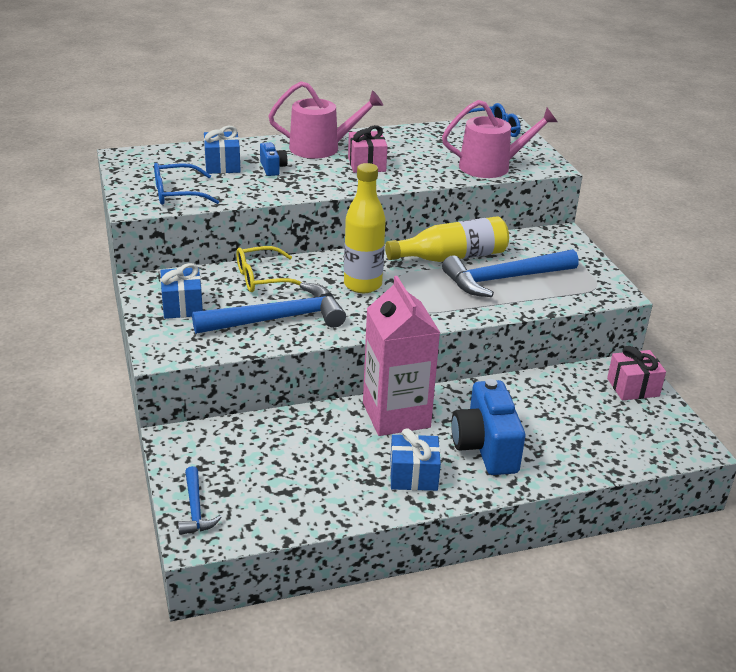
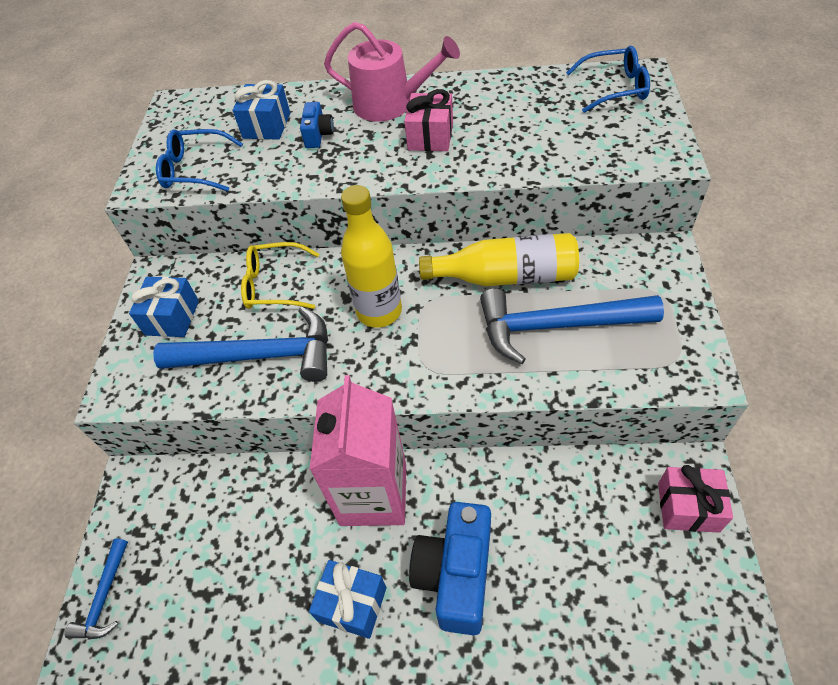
camera: 25 degrees right, 20 degrees up
(491, 166) = (587, 153): pink watering can -> none

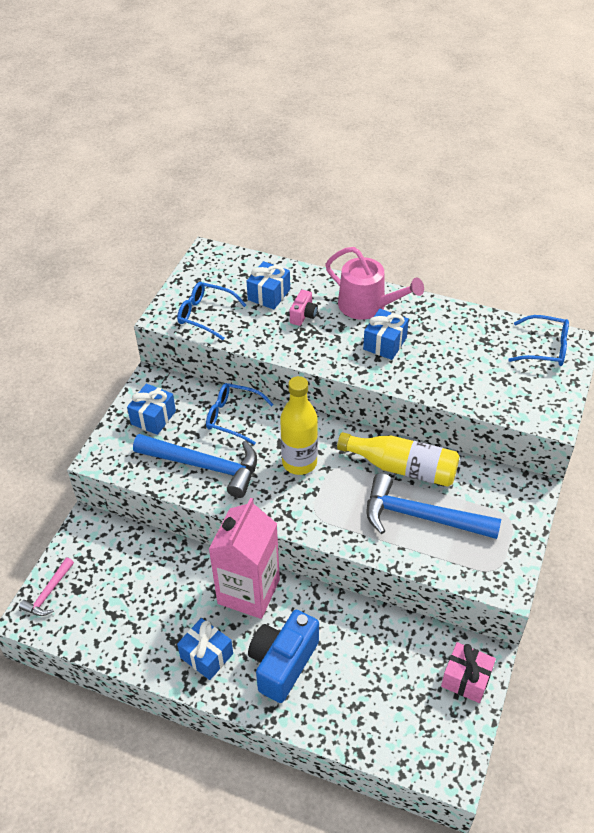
camera: 15 degrees right, 5 degrees down
(104, 597) = (48, 593): blue hammer -> pink hammer
(274, 285) = (233, 417): yellow glasses -> blue glasses
(318, 135) = (303, 315): blue camera -> pink camera
(430, 136) = (385, 343): pink gift -> blue gift

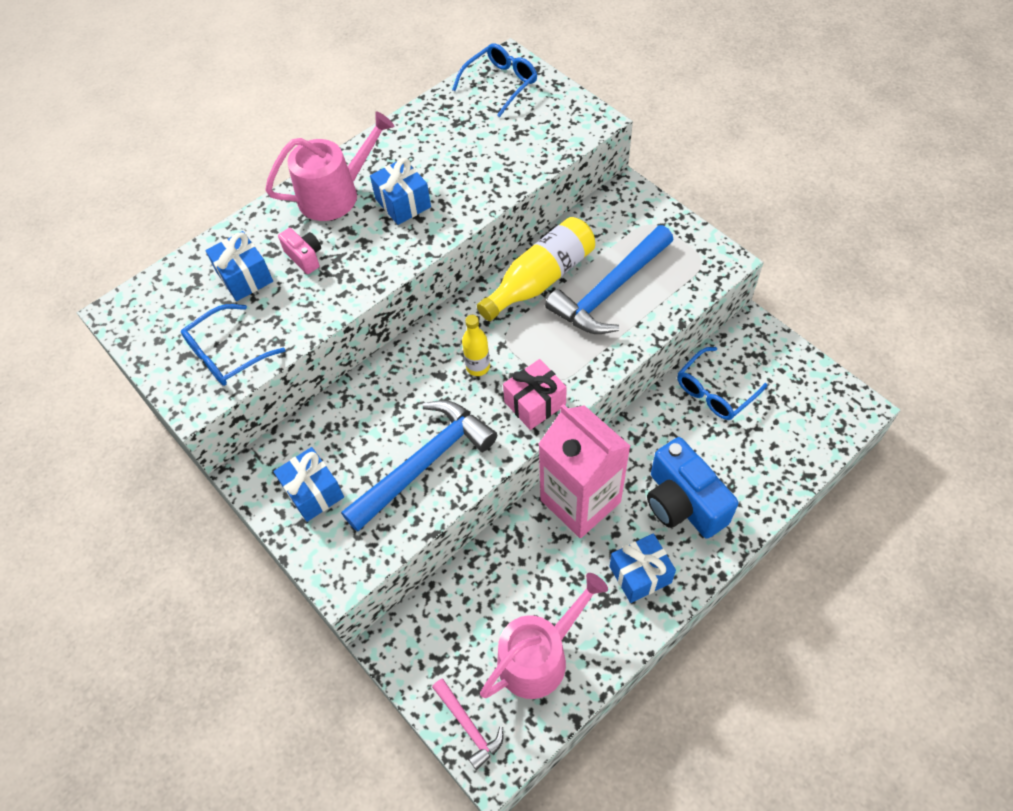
camera: 60 degrees left, 10 degrees up
(114, 614) = (539, 656): none -> pink watering can
(233, 417) = (370, 406): blue glasses -> blue glasses (715, 391)
(299, 462) = (478, 367): yellow bottle -> yellow bottle, size x0.56
(466, 679) = (768, 354): pink gift -> pink gift (535, 403)

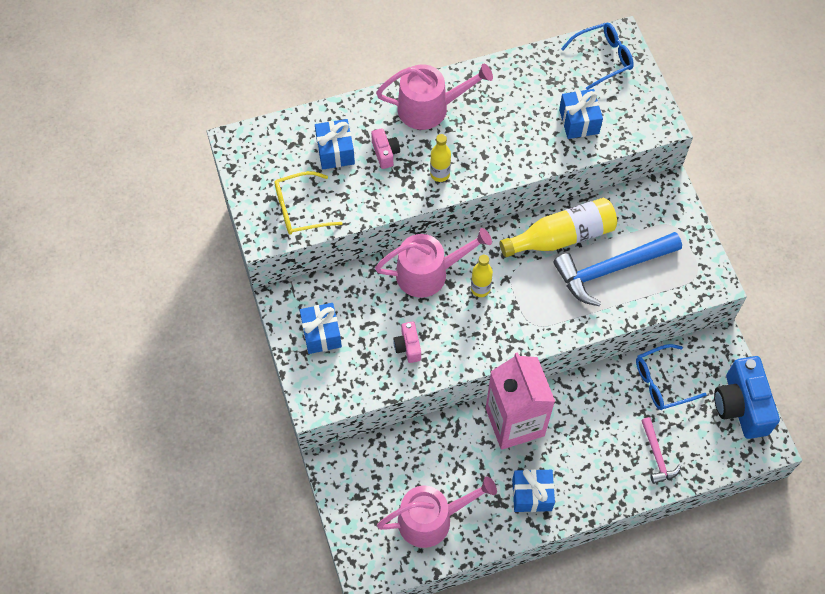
camera: 20 degrees right, 5 degrees up
(227, 354) = (300, 209): blue glasses -> yellow glasses
(378, 255) = (440, 174): none -> yellow bottle
(403, 203) = (477, 137): blue gift -> blue gift (579, 121)
(411, 374) = (428, 273): none -> pink watering can
(424, 463) = (408, 347): blue hammer -> pink camera
(468, 726) = (361, 543): pink hammer -> pink hammer (657, 455)
(535, 403) = (509, 336): pink gift -> none
(683, 503) = (591, 457): blue camera -> blue camera (741, 406)

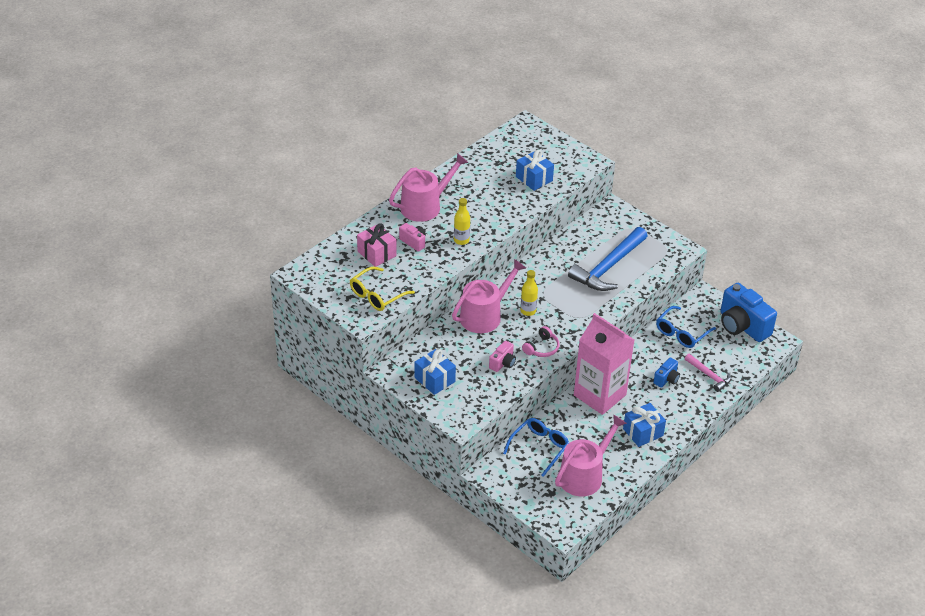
camera: 30 degrees left, 20 degrees down
(335, 151) = (376, 253): blue gift -> pink gift
(408, 347) = (503, 363): pink camera -> pink camera turned 105 degrees counterclockwise
(464, 346) = (542, 348): none -> pink headphones
(562, 237) = (561, 261): yellow bottle -> none
(603, 58) = (523, 139): blue glasses -> blue glasses (539, 448)
(604, 437) = (666, 379): none -> blue camera

